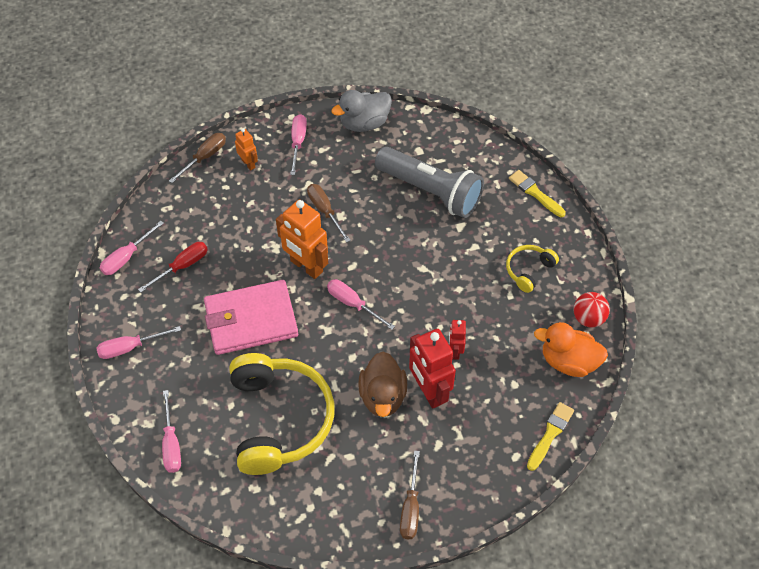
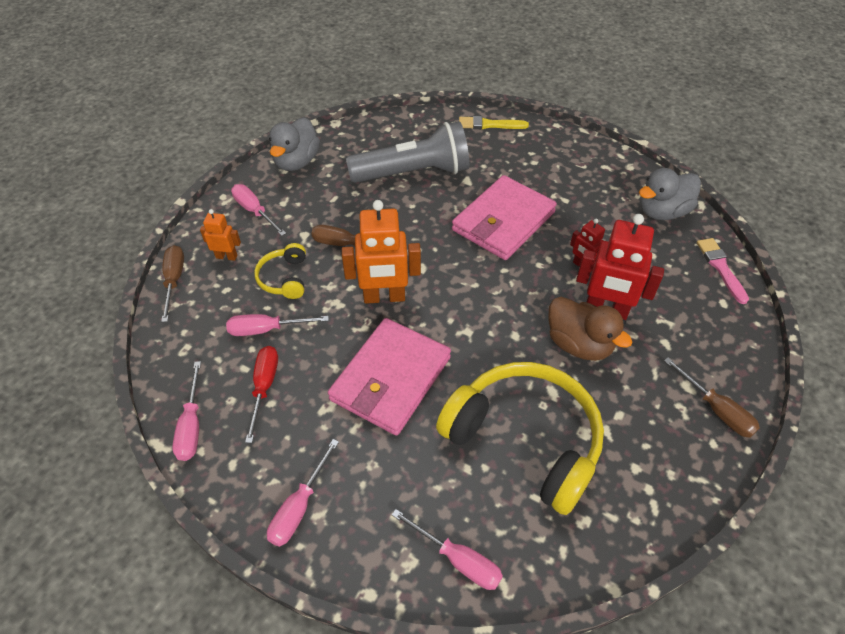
camera: 45 degrees left, 5 degrees down
(353, 304) = (461, 295): pink screwdriver -> pink screwdriver (267, 329)
(445, 276) = (503, 221): none -> pink wallet
(529, 270) = (554, 174): yellow headphones -> yellow headphones (284, 278)
(550, 434) = (721, 268): yellow brush -> pink brush
(568, 361) = (662, 212): orange duck -> grey duck
(588, 318) = (633, 175): red ball -> none

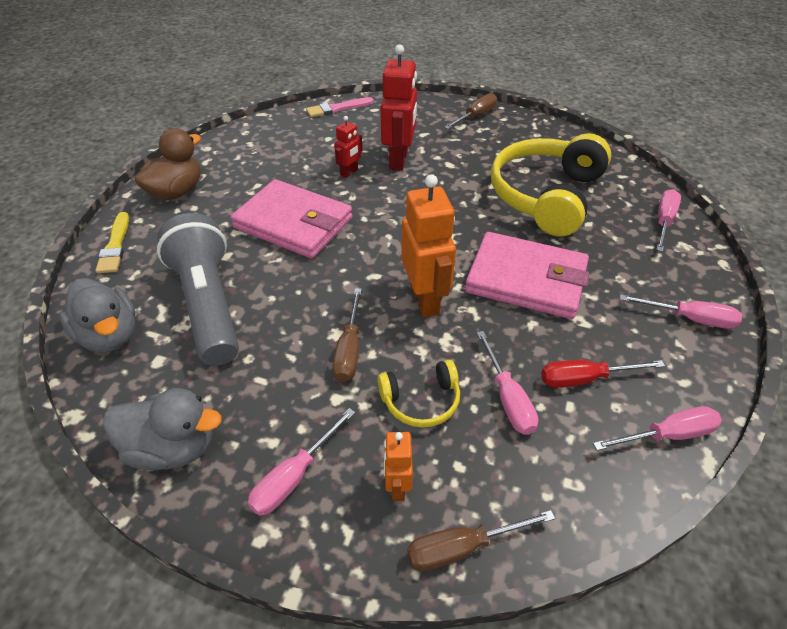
camera: 100 degrees left, 5 degrees down
(579, 344) = (440, 173): brown duck -> brown duck (176, 192)
(662, 212) = (272, 132): grey duck -> grey duck (110, 335)

